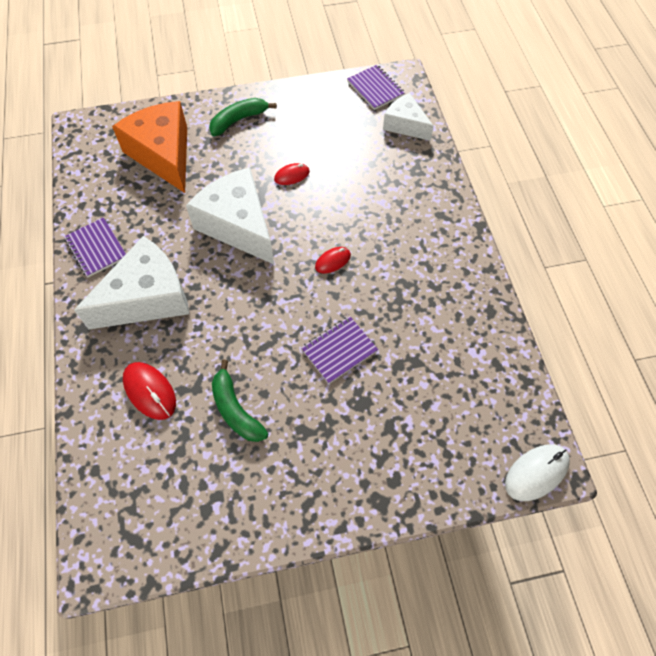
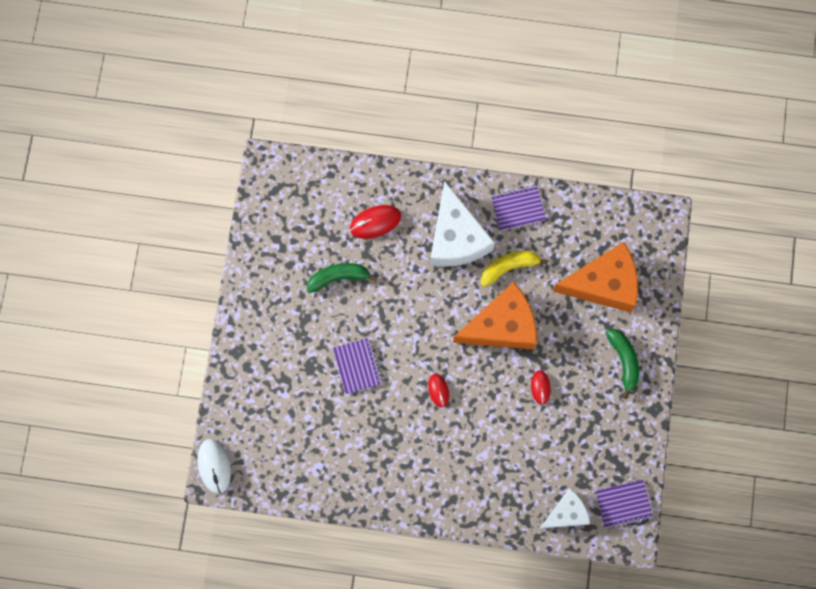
camera: 110 degrees right, 15 degrees up
(169, 238) = (508, 267): none -> yellow banana
(238, 225) = (501, 325): white cheese -> orange cheese

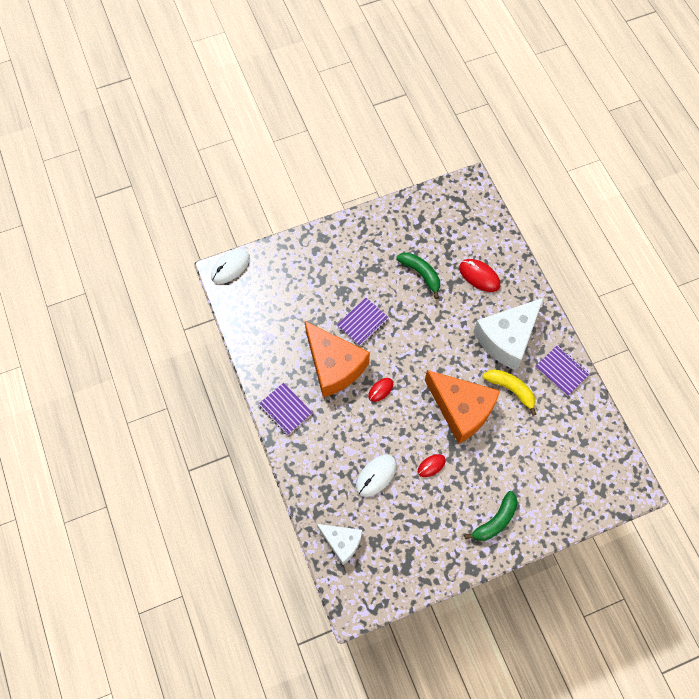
camera: 60 degrees right, 10 degrees down
(521, 445) = (376, 476): none -> white mouse
(603, 283) = (547, 469): orange cheese -> orange cheese (334, 365)
(623, 504) = (376, 586): purple notebook -> purple notebook (285, 409)

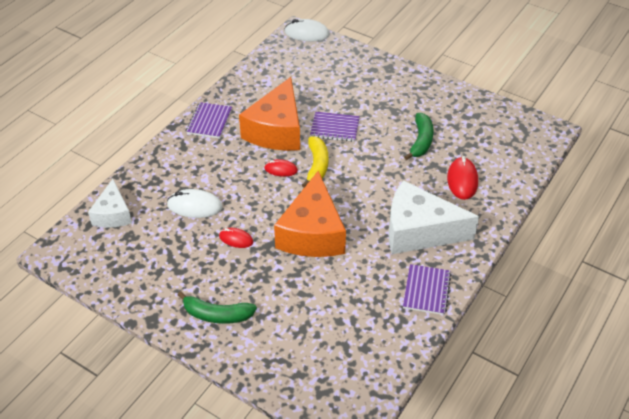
camera: 55 degrees right, 20 degrees down
(511, 389) = (367, 260): yellow banana -> yellow banana (317, 165)

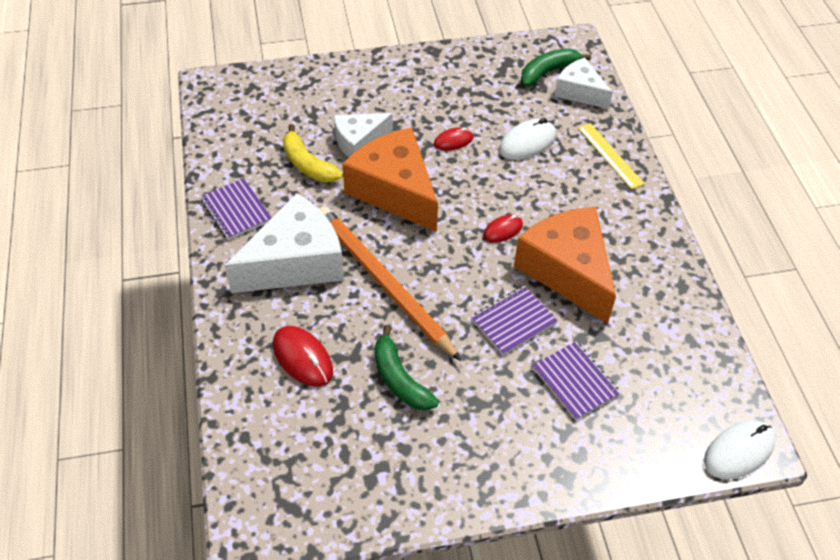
camera: 135 degrees right, 5 degrees up
(162, 166) = (610, 155): none -> yellow ruler
(209, 121) = (644, 230): purple notebook -> purple notebook (575, 382)
(217, 315) = (390, 82): green banana -> green banana (547, 72)
(295, 283) = (359, 142): none -> white cheese
(317, 165) = (474, 261): yellow banana -> yellow banana (308, 164)
(379, 188) = (383, 282): none -> orange pencil

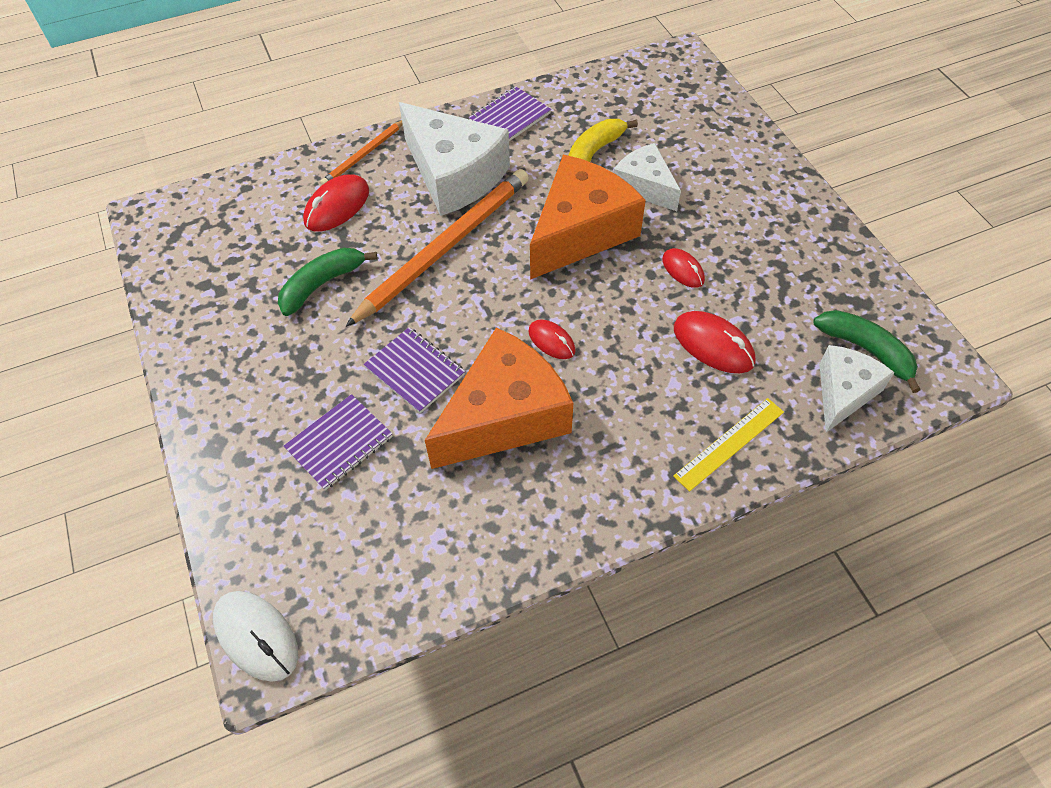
camera: 80 degrees right, 5 degrees up
(239, 329) = (364, 155): none -> orange pencil
(527, 142) = (713, 345): white mouse -> red mouse

